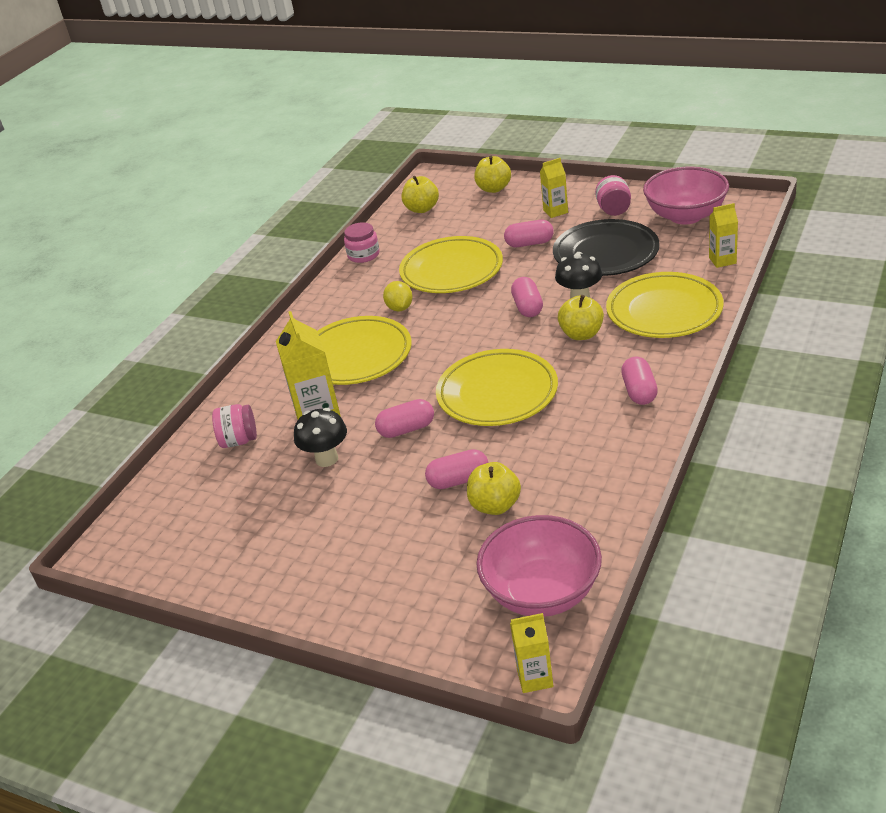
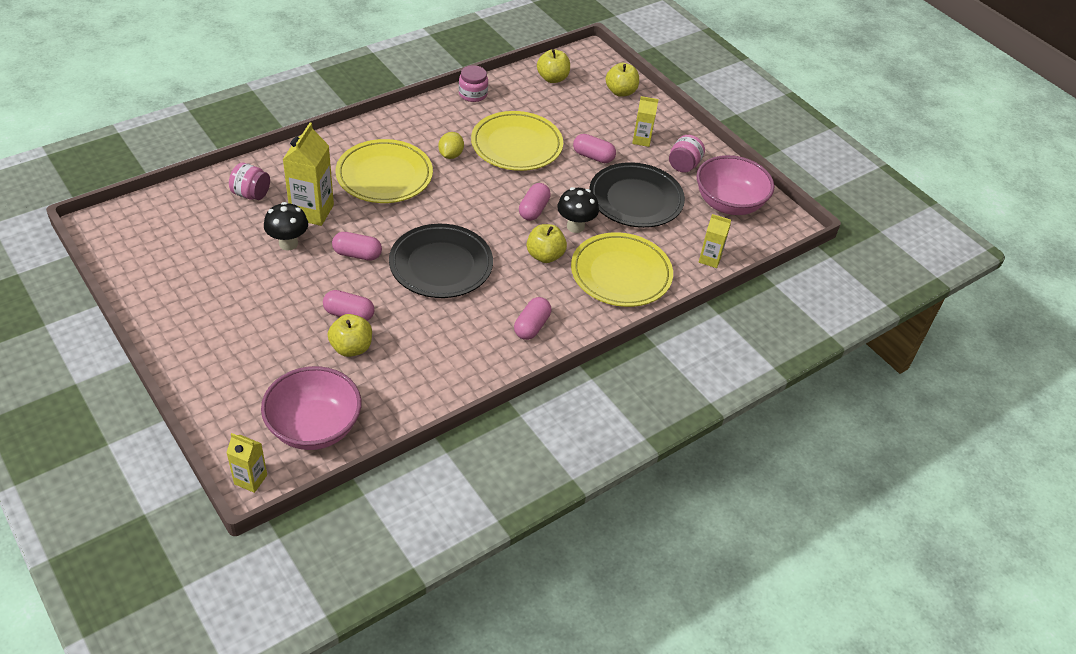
camera: 20 degrees right, 10 degrees up
(497, 393) = (441, 265): yellow plate -> black plate

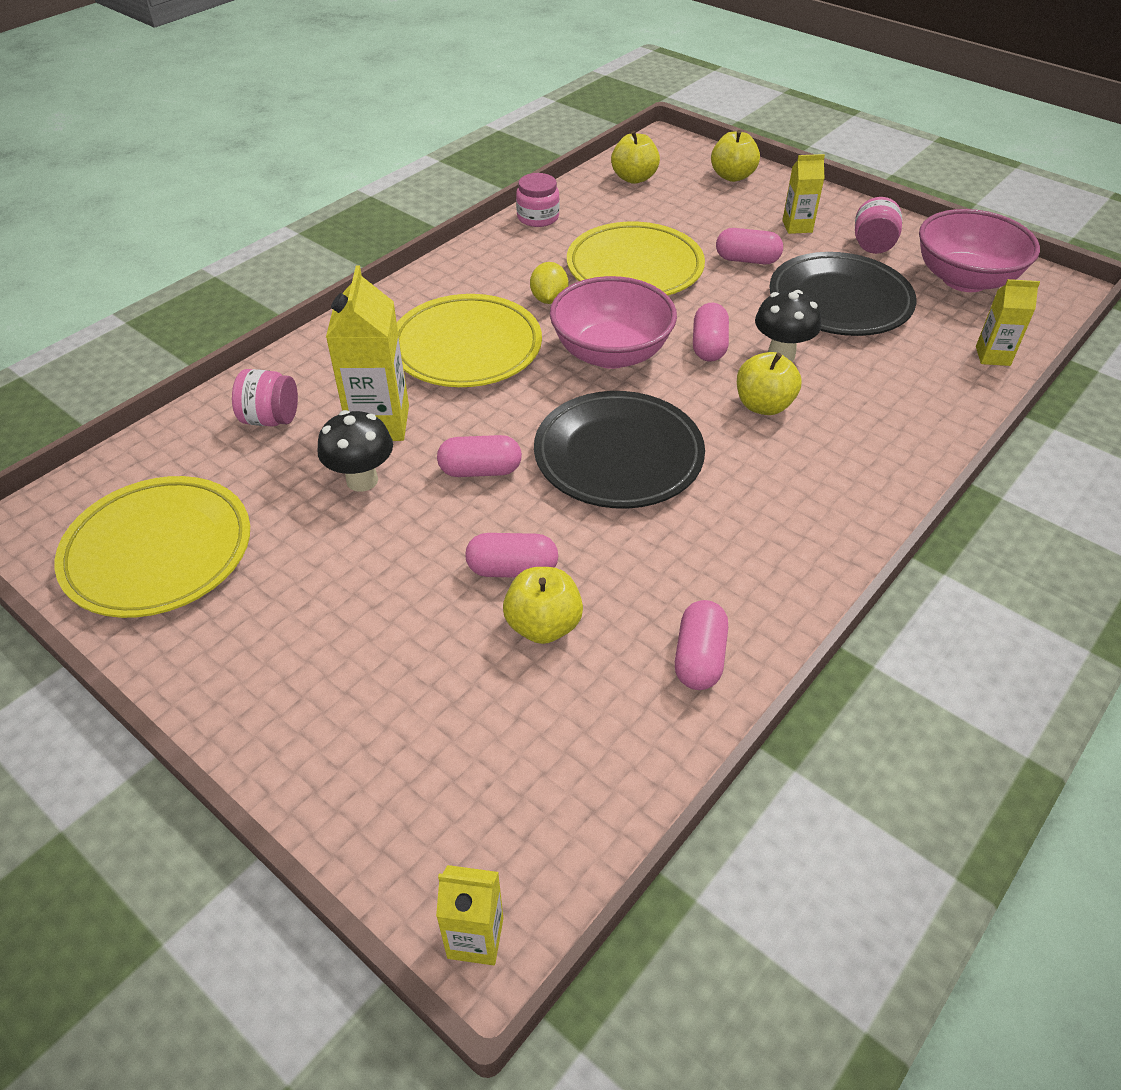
camera: 10 degrees left, 0 degrees up
(314, 427) = (547, 791): pink bowl -> pink bowl (611, 353)
(532, 326) = (808, 515): pink capsule -> pink capsule (699, 658)
(621, 274) = (887, 405): yellow plate -> yellow plate (158, 552)

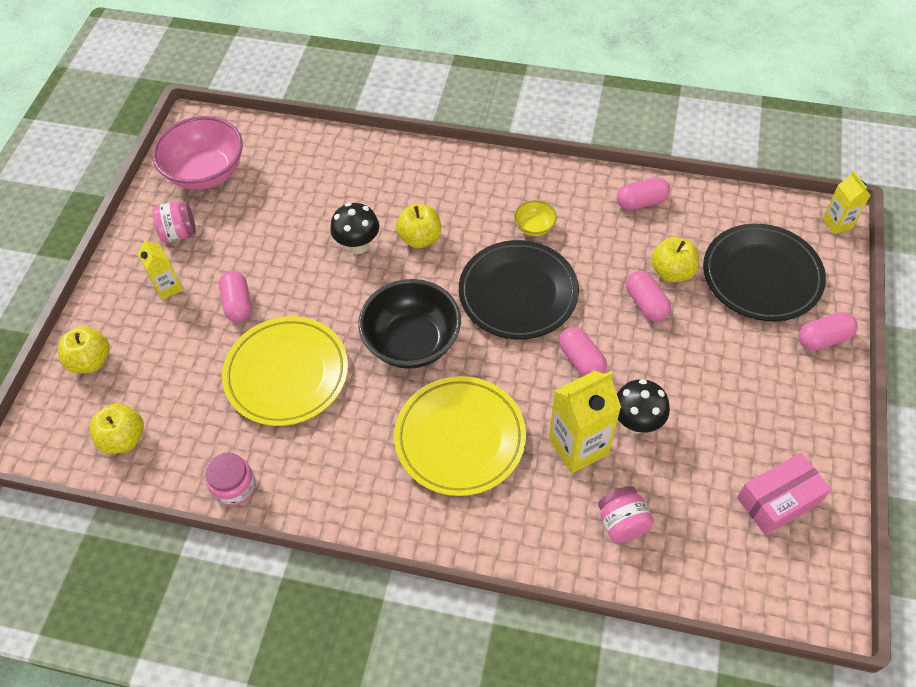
camera: 115 degrees left, 10 degrees up
(158, 552) = (778, 501): yellow plate -> pink box
(549, 299) = (364, 414): yellow lemon -> none
(611, 353) = (412, 342): pink bowl -> black bowl
(709, 346) = (370, 288): pink capsule -> pink capsule (823, 338)
(720, 514) = (534, 227): none -> yellow bowl
(839, 301) = (271, 232): black plate -> black plate (761, 276)
(992, 356) = (299, 142): yellow carton -> none

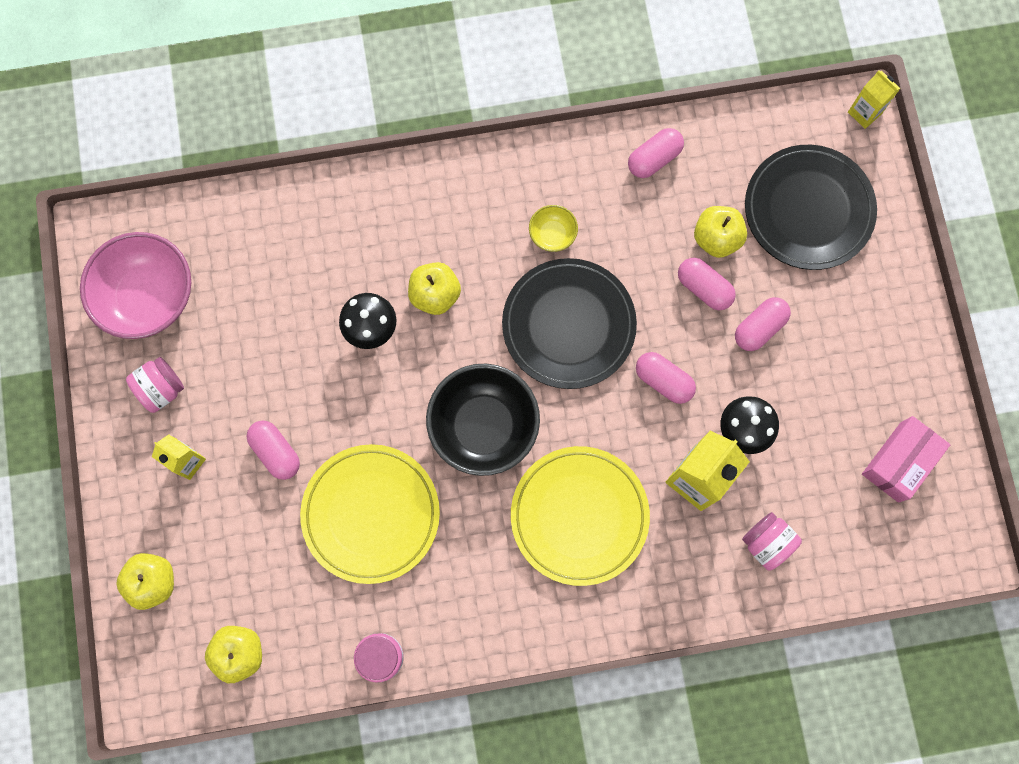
camera: 25 degrees left, 20 degrees up
(823, 338) = (890, 264): pink capsule -> pink capsule (759, 328)

